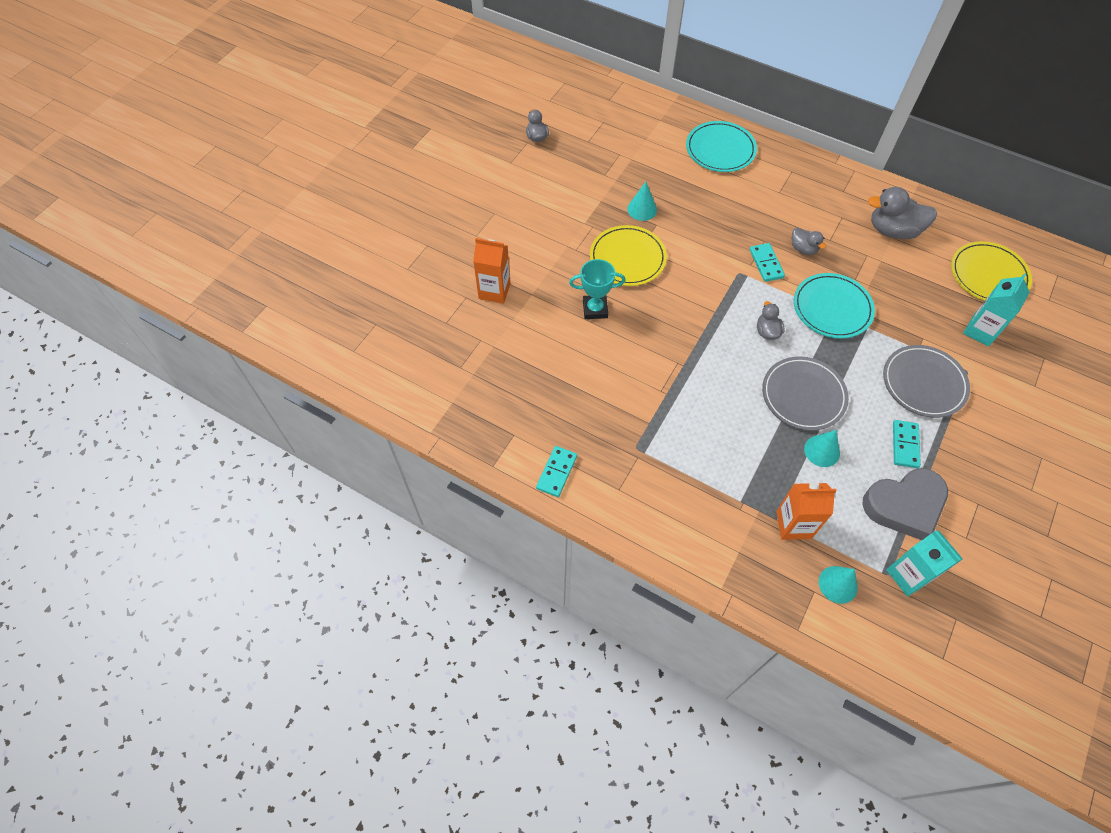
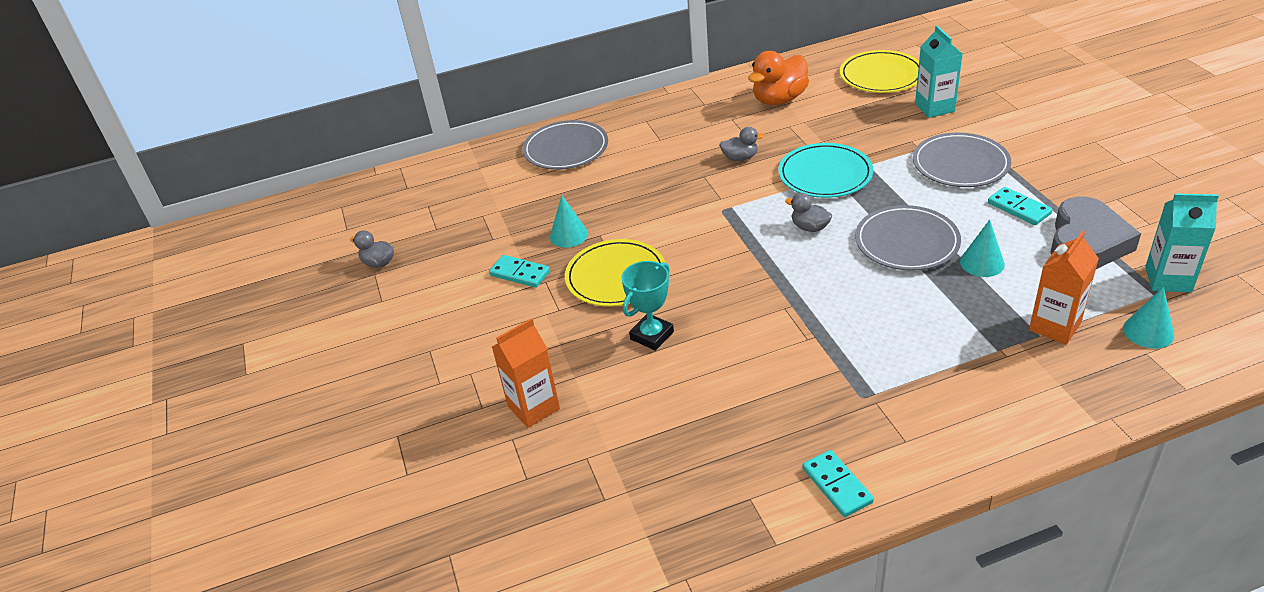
camera: 45 degrees left, 20 degrees down
(720, 149) = (566, 149): turquoise plate -> grey plate
(766, 264) = (731, 188): turquoise domino -> turquoise domino (520, 273)
(893, 230) = (779, 99): grey duck -> orange duck

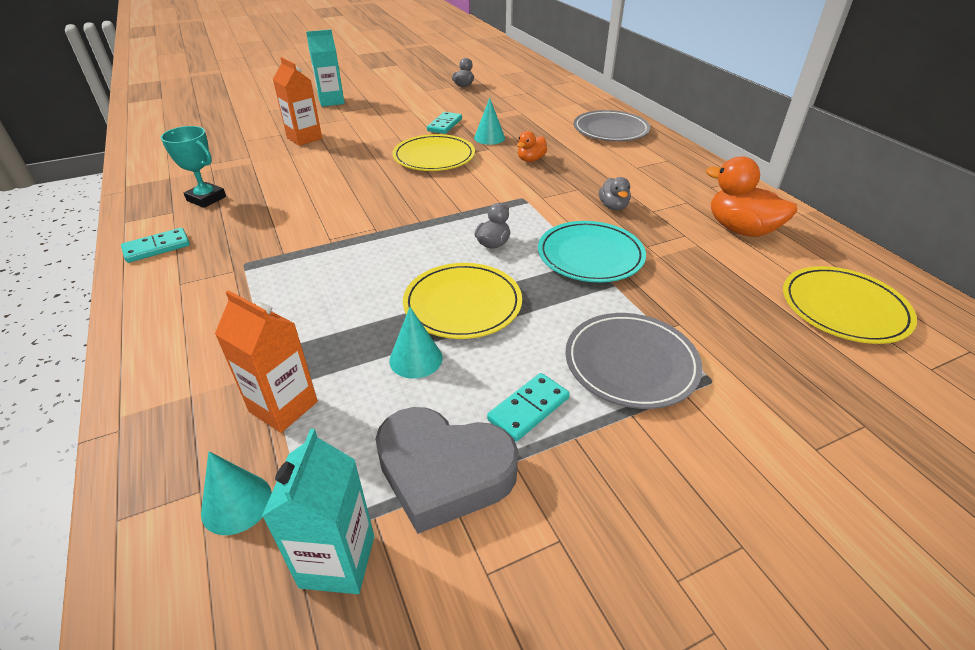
camera: 80 degrees right, 0 degrees up
(634, 204) = (531, 159): none -> orange duck
(652, 335) = (360, 172): turquoise trophy -> turquoise trophy (206, 198)
(907, 242) = (462, 304): grey plate -> yellow plate
(934, 107) = (776, 352): turquoise carton -> turquoise carton (331, 101)

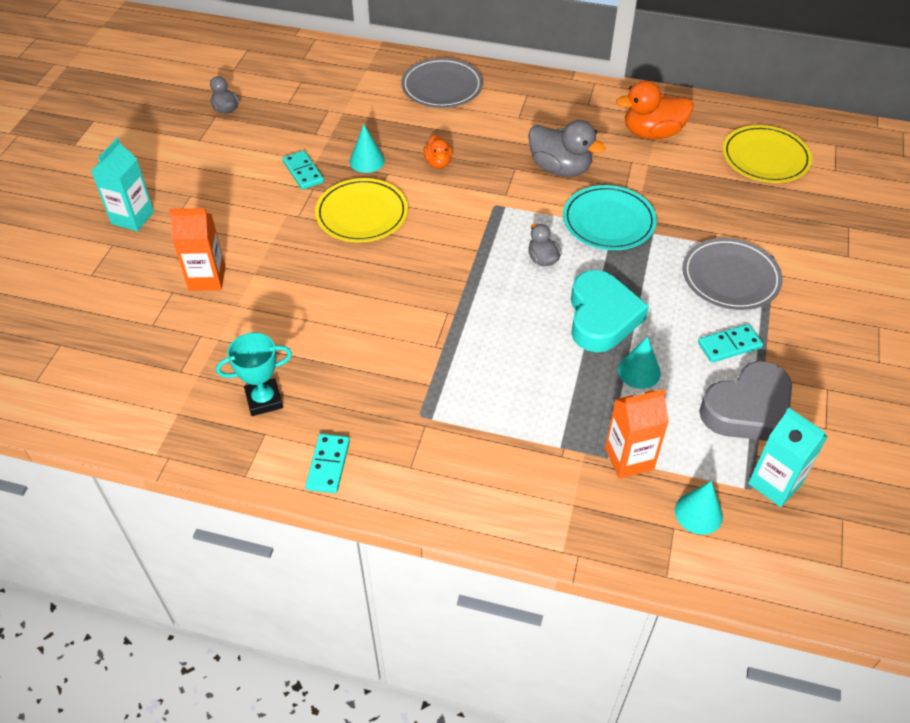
camera: 50 degrees left, 10 degrees up
(462, 304) = (601, 317): yellow plate -> turquoise heart
(528, 409) = (729, 345): turquoise domino -> turquoise domino turned 75 degrees clockwise
(613, 206) = (560, 168): grey duck -> grey duck, size x1.84

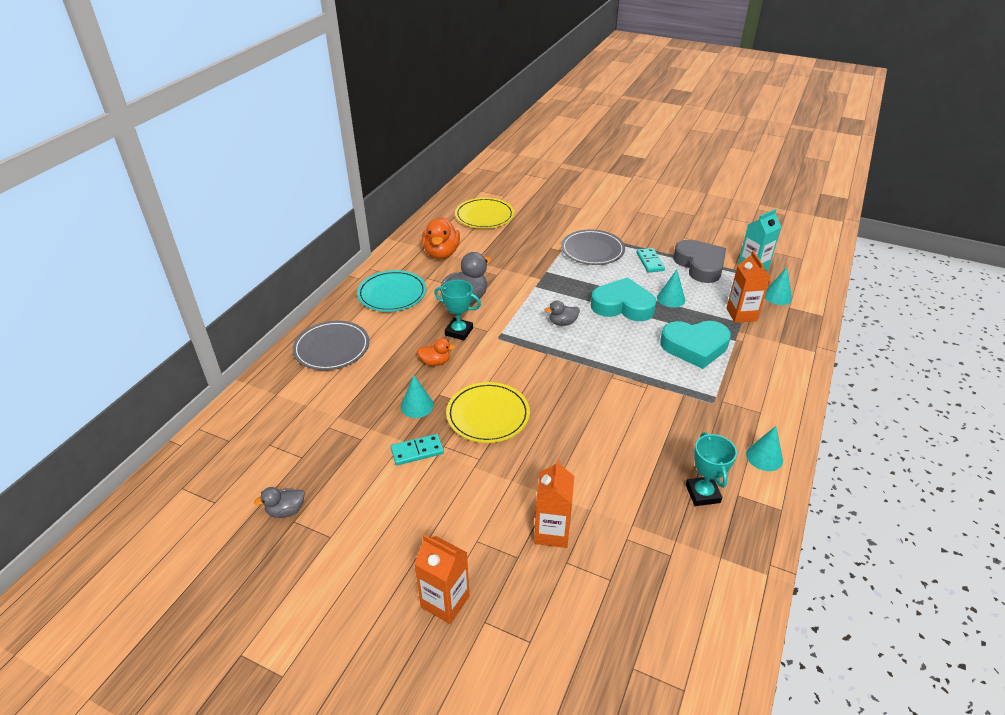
camera: 80 degrees left, 10 degrees down
(132, 218) = (445, 602): turquoise carton -> orange carton
(328, 465) = (764, 457): turquoise domino -> turquoise cone
(497, 172) = (459, 331): none -> turquoise trophy
(531, 398) = (695, 347): none -> turquoise heart
(608, 221) = (529, 287): turquoise plate -> turquoise plate (392, 294)

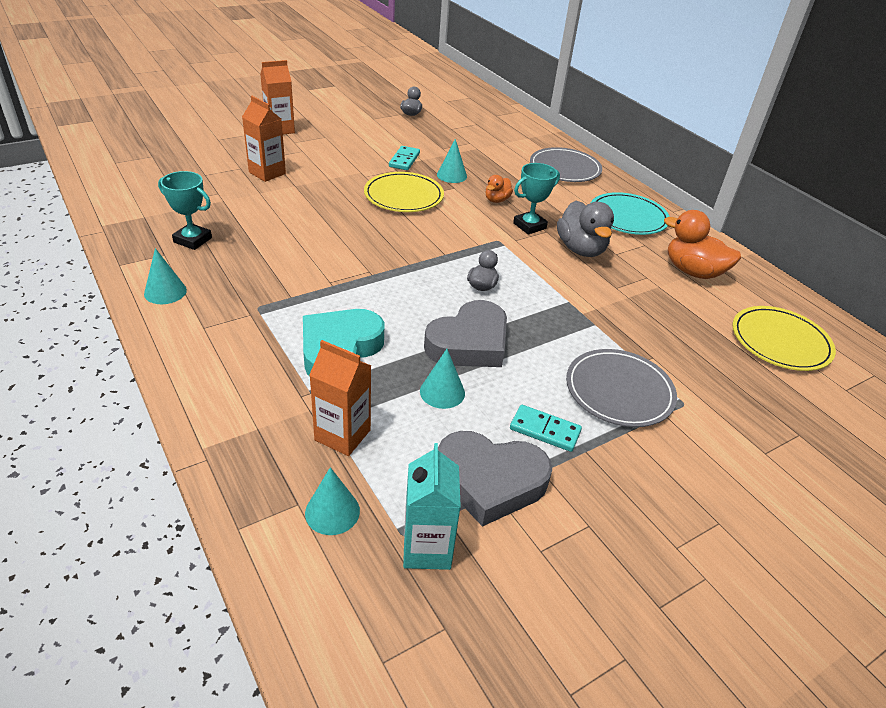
camera: 120 degrees right, 0 degrees up
(622, 305) = (469, 343): turquoise heart -> grey heart

